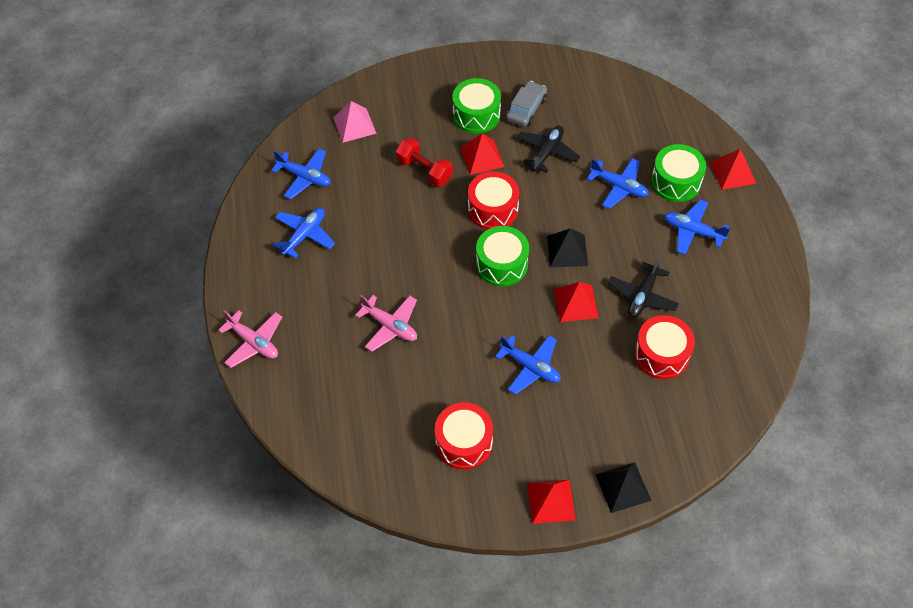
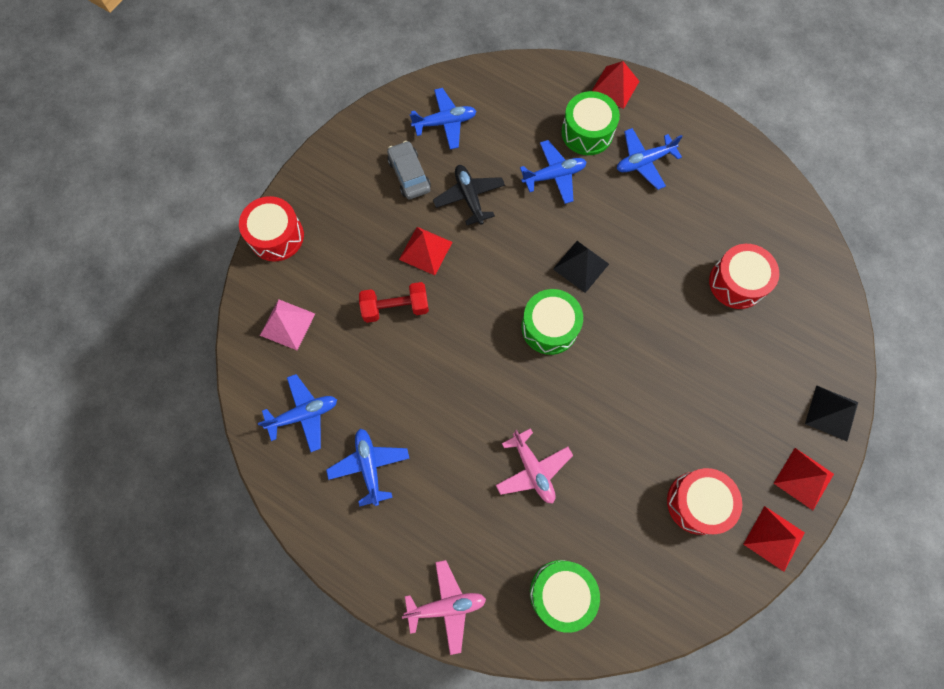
camera: 50 degrees left, 15 degrees up
(390, 326) = (533, 469): pink plane -> pink plane turned 75 degrees clockwise
(476, 115) = (376, 217): green drum -> green drum (561, 593)
(493, 209) = (488, 287): red drum -> red drum (276, 236)
(530, 367) = (668, 389): blue plane -> blue plane (445, 123)
(576, 303) = (637, 303): red pyramid -> red pyramid (774, 538)
(642, 296) = (672, 249): black plane -> none

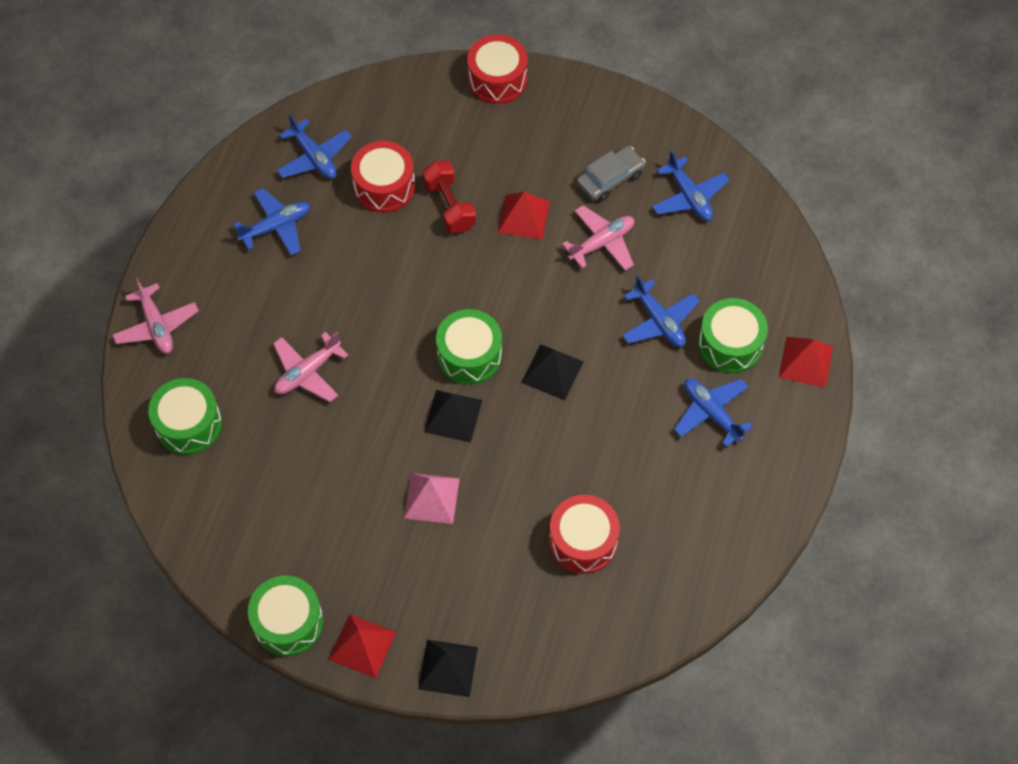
camera: 75 degrees right, 10 degrees down
(287, 324) = (404, 117): pink pyramid -> pink pyramid (431, 498)
(469, 197) = (602, 243): black plane -> pink plane
(604, 354) = (453, 416): none -> black pyramid
(697, 502) = (309, 538): red drum -> red drum (384, 186)
(774, 538) = (288, 622): red pyramid -> green drum

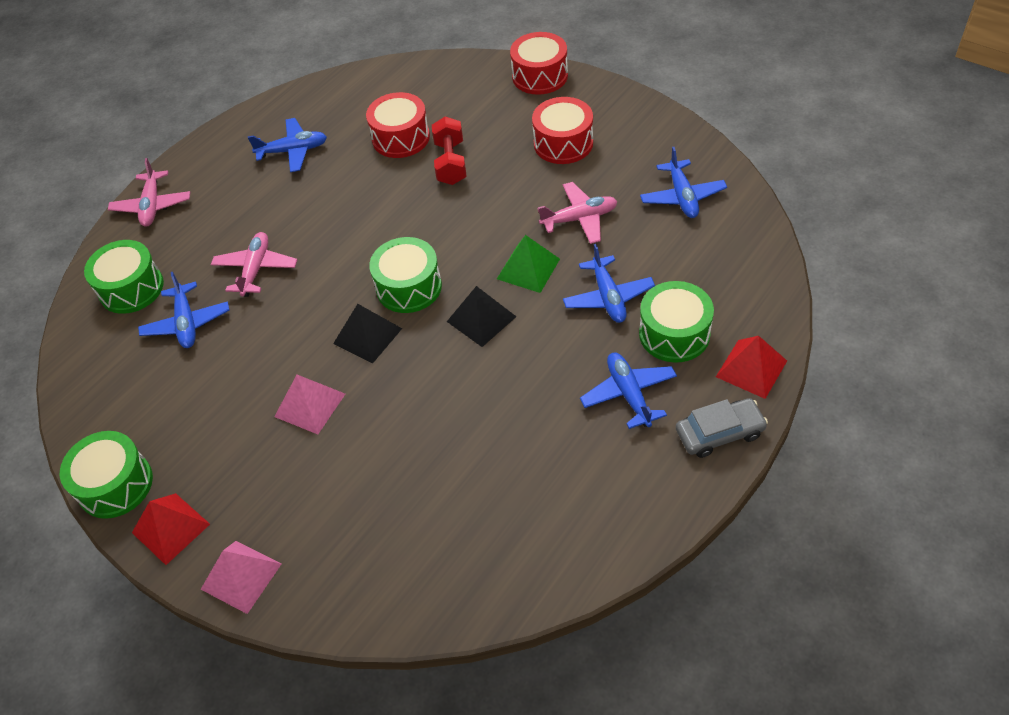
camera: 25 degrees right, 10 degrees down
(307, 372) = (256, 269): pink plane -> pink plane turned 120 degrees clockwise
(314, 157) = (353, 106): blue plane -> blue plane (187, 323)
(448, 668) = (241, 576): black pyramid -> pink pyramid
(523, 217) = (514, 184): red pyramid -> none
(574, 308) = (528, 268): none -> green pyramid
(583, 541) = (439, 486): red drum -> red drum (563, 143)
(610, 179) = (610, 168): grey car -> grey car (719, 433)

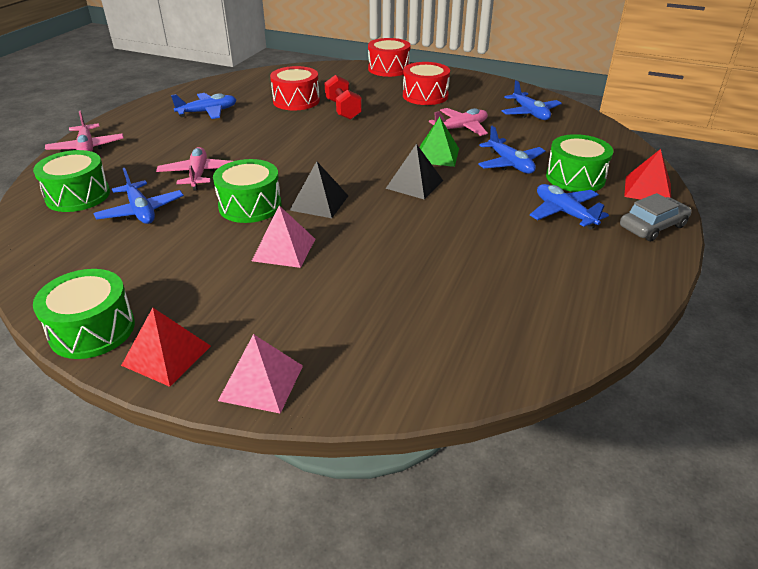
camera: 20 degrees left, 15 degrees down
(409, 287) = (342, 173): green drum -> green drum (250, 206)

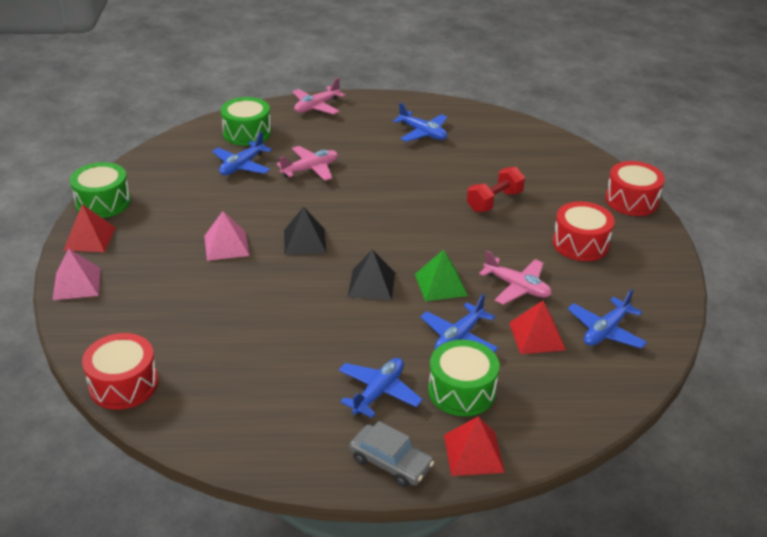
camera: 65 degrees right, 0 degrees up
(250, 206) = (279, 209): green drum -> none
(296, 101) = (489, 169): red drum -> red drum (124, 384)
(523, 136) = (537, 336): none -> red pyramid

